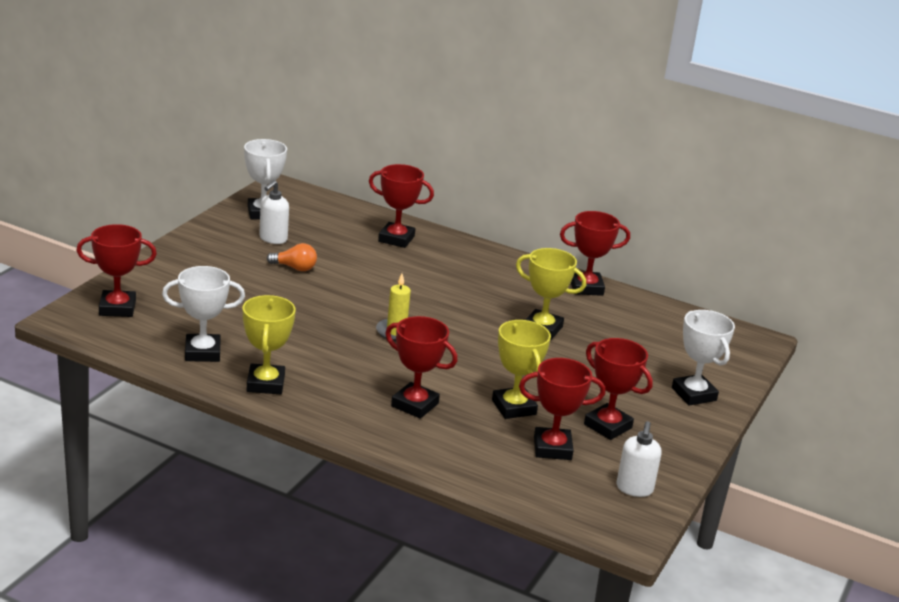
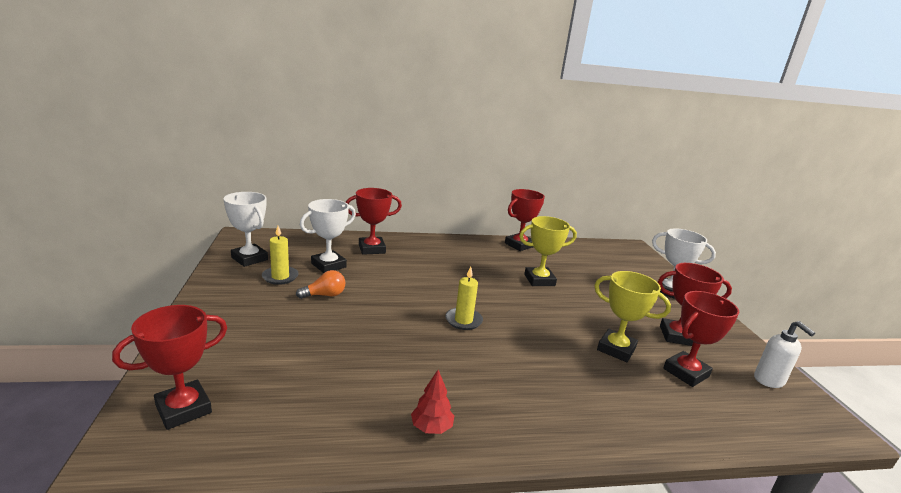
camera: 35 degrees left, 5 degrees down
(202, 352) = (332, 421): white trophy -> white trophy (328, 265)
(265, 384) = (431, 427): yellow trophy -> red tree
(273, 239) = (280, 277): white soap dispenser -> yellow candle
(414, 405) = (563, 382): red trophy -> none

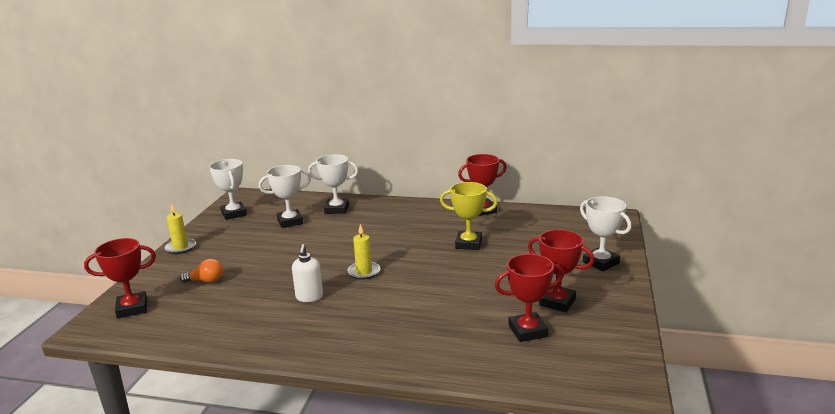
camera: 25 degrees right, 0 degrees up
(280, 277) = (246, 229): yellow candle -> yellow candle (180, 248)
(324, 295) = (269, 245): orange light bulb -> orange light bulb (206, 281)
(372, 249) = (336, 209): red trophy -> white trophy
(431, 427) = (274, 339): red tree -> none
(616, 349) = (480, 306): yellow trophy -> none
(769, 380) = (609, 347): white soap dispenser -> white soap dispenser (309, 297)

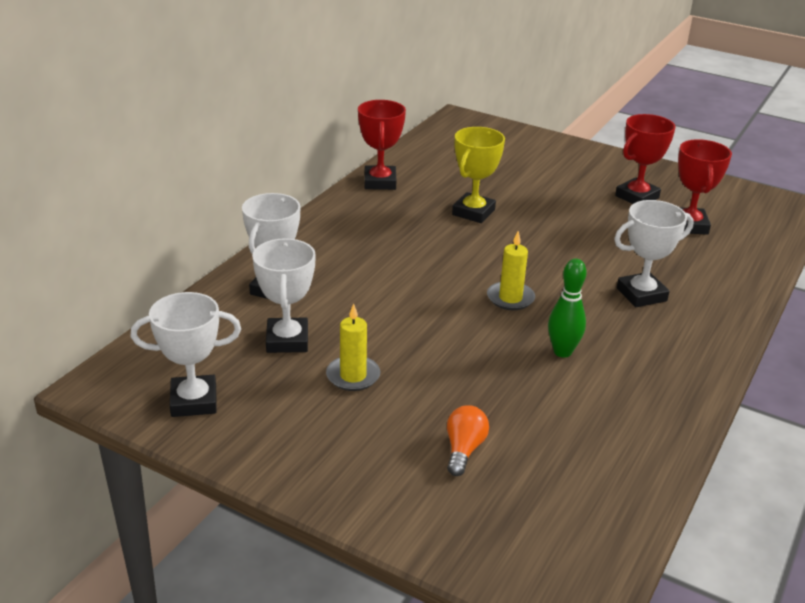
camera: 75 degrees left, 10 degrees up
(132, 308) = (526, 543): red trophy -> none
(180, 248) = (306, 478): yellow candle -> yellow candle (353, 376)
(309, 297) = (562, 352): white soap dispenser -> green bowling pin
(601, 262) = (564, 155): white trophy -> white trophy (641, 294)

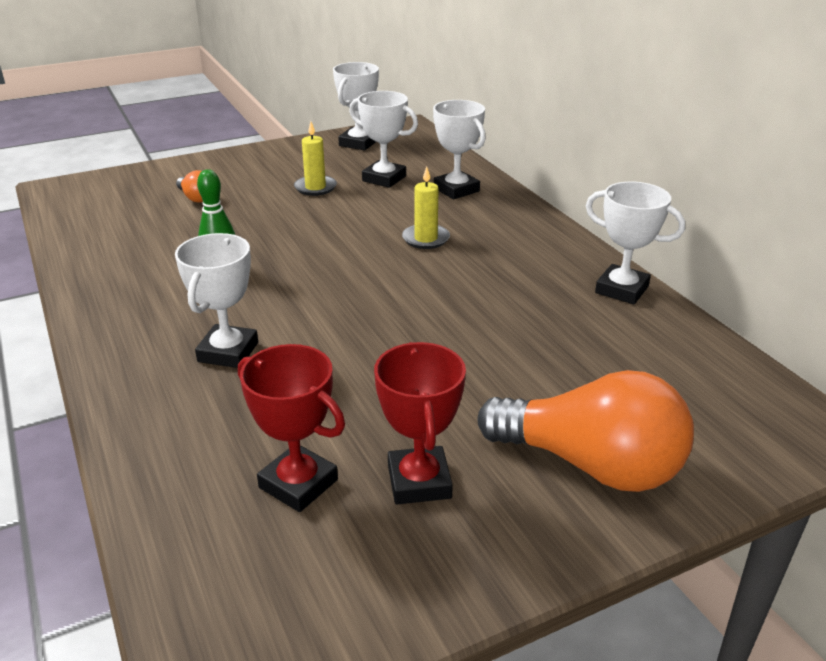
camera: 125 degrees right, 0 degrees up
(380, 182) = (621, 290): red trophy -> white trophy
(473, 212) = (498, 321): yellow trophy -> none
(510, 298) = (320, 277): yellow candle -> yellow candle (426, 239)
(561, 162) = (590, 465): none -> orange light bulb

